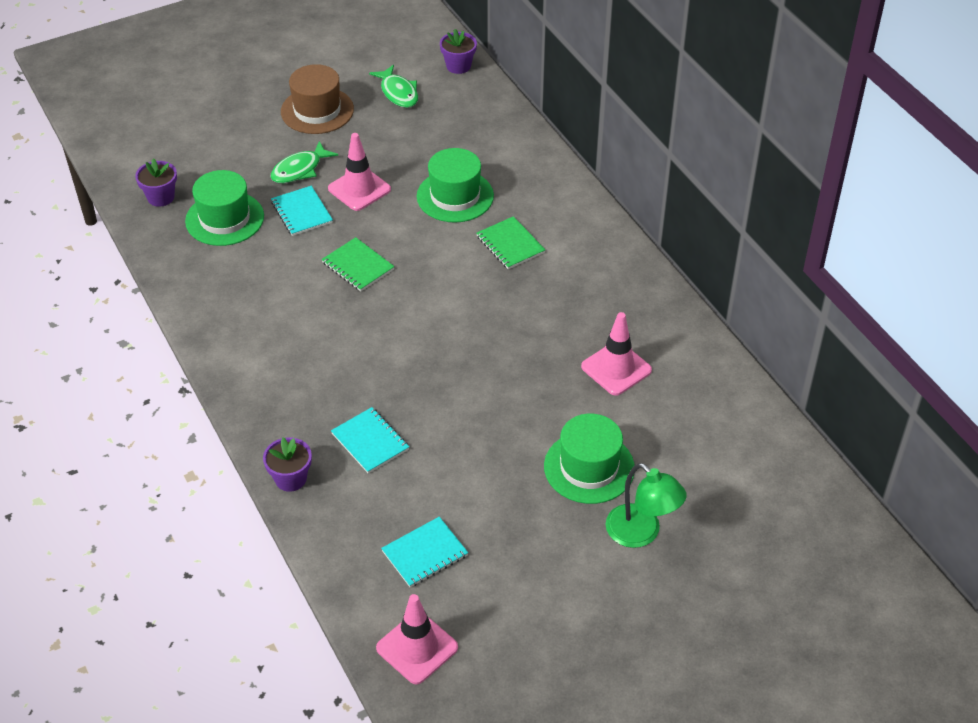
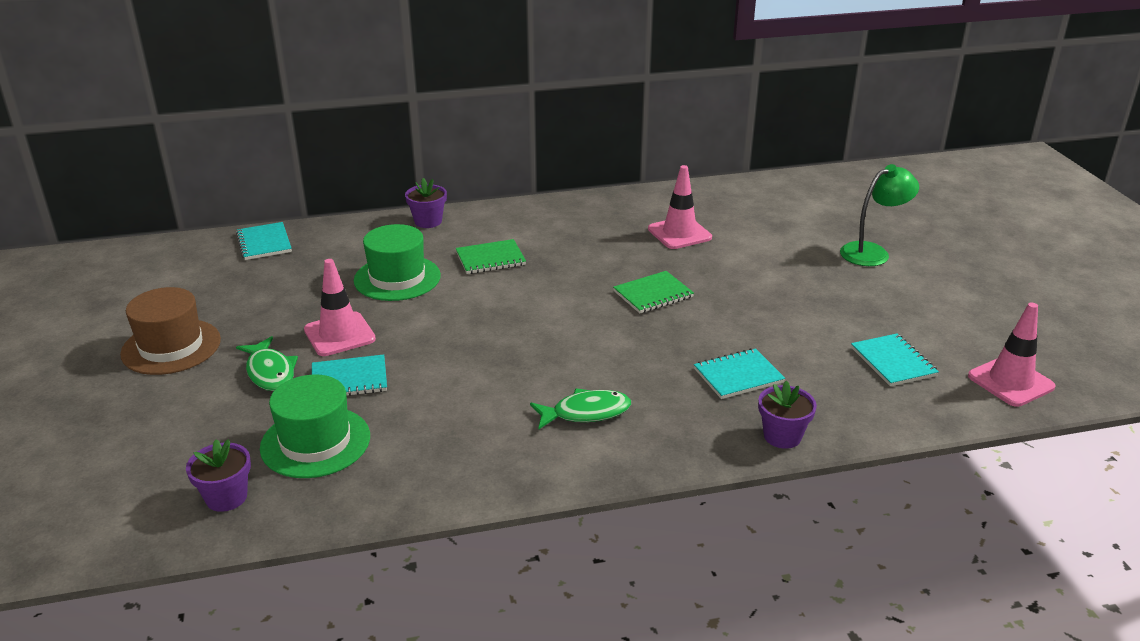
camera: 75 degrees left, 15 degrees down
(358, 266) = (467, 351): green notebook -> green notebook (653, 294)
(398, 93) = (196, 289): green fish -> green fish (586, 413)
(458, 66) = (189, 248): purple flower pot -> purple flower pot (428, 221)
(483, 102) = (264, 243): none -> turquoise notebook
(589, 467) = (794, 263): green hat -> none

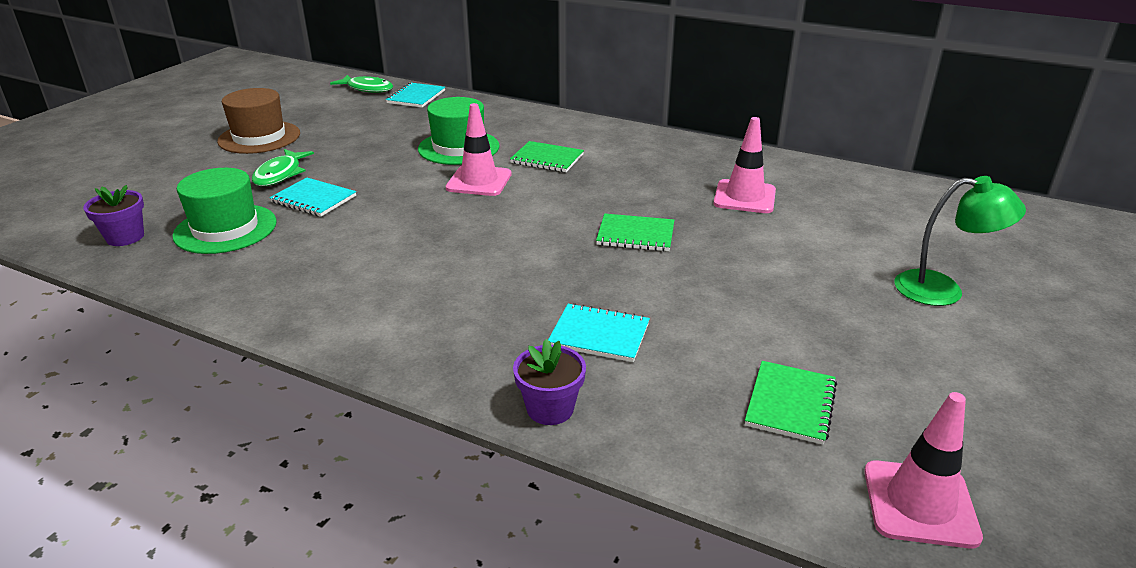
camera: 40 degrees right, 0 degrees up
(339, 334) = (359, 169): pink traffic cone -> pink traffic cone (479, 181)
(428, 221) = (546, 118): purple flower pot -> none
(586, 413) = (421, 299): green fish -> green fish (367, 89)
(893, 362) = (790, 404): turquoise notebook -> green notebook

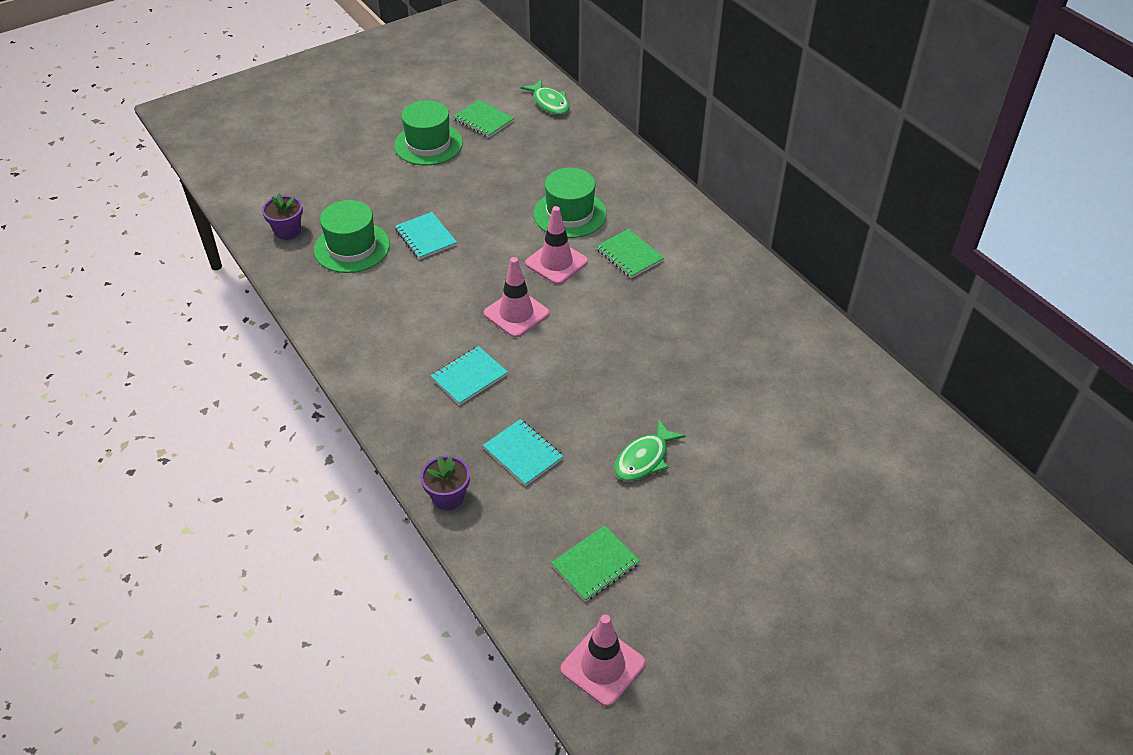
camera: 30 degrees right, 15 degrees up
(259, 137) = (428, 144): brown hat -> green hat
(280, 174) = (418, 198): green fish -> green fish (644, 459)
(416, 97) = (582, 129): turquoise notebook -> turquoise notebook (469, 377)
(635, 235) = (626, 371): green notebook -> green notebook (483, 120)
(744, 197) = (752, 365): pink traffic cone -> pink traffic cone (516, 313)
(942, 290) = (808, 527): green lamp -> none

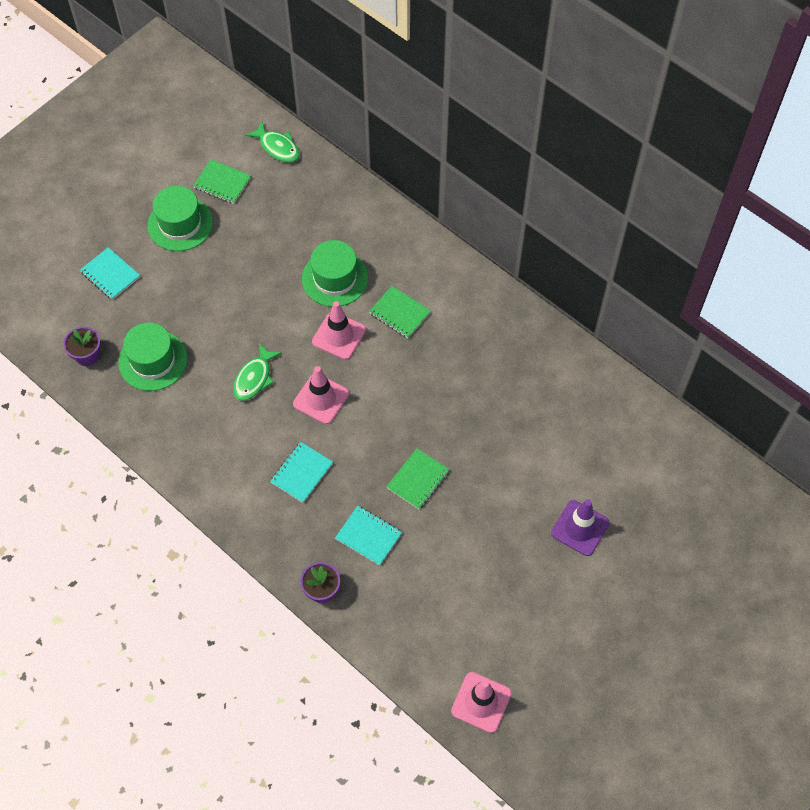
camera: 15 degrees left, 15 degrees up
(425, 237) = (215, 334): turquoise notebook -> turquoise notebook (110, 275)
(595, 565) = (453, 621): green notebook -> green notebook (418, 480)
(644, 459) = (465, 517): green fish -> green fish (254, 378)
(782, 500) = (580, 528): none -> purple traffic cone

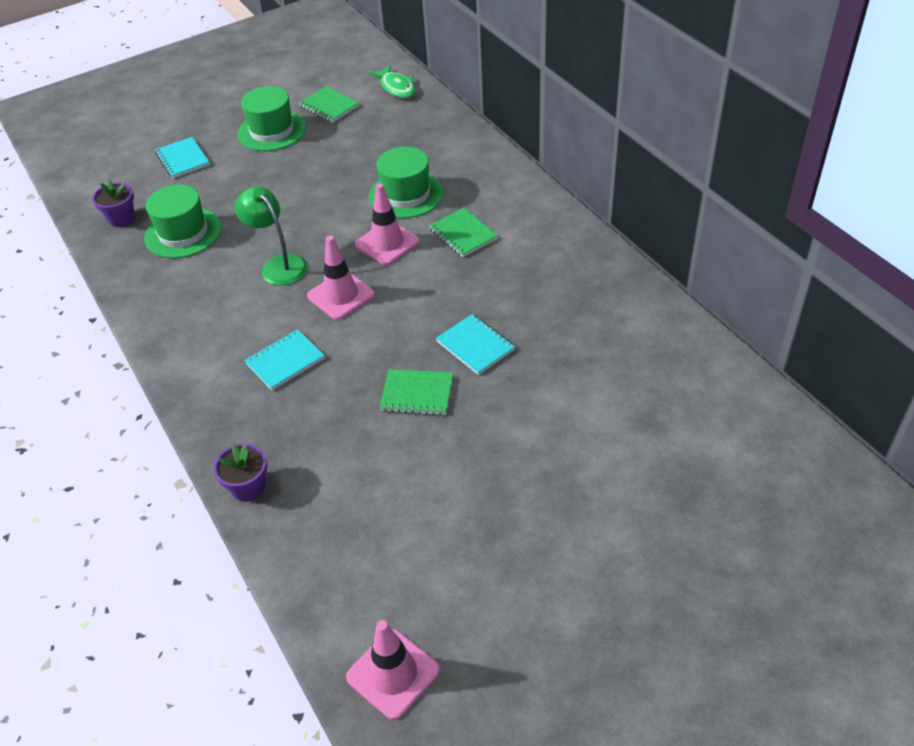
camera: 20 degrees right, 15 degrees down
(254, 378) = (278, 265): green fish -> green lamp
(368, 536) = (332, 440): turquoise notebook -> turquoise notebook (475, 346)
(418, 480) = (417, 394): green notebook -> green notebook turned 45 degrees clockwise
(580, 528) = (604, 488): purple traffic cone -> none

